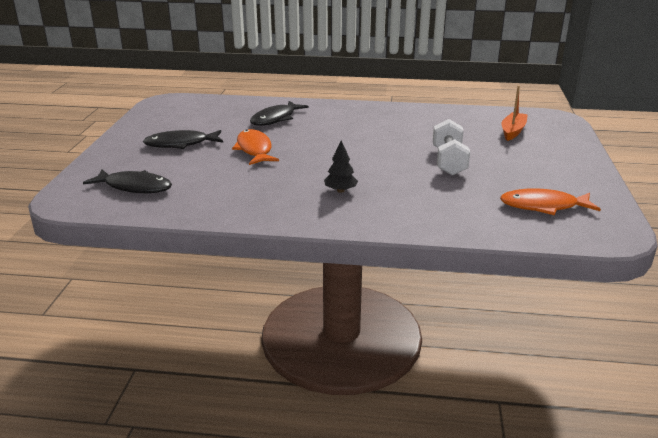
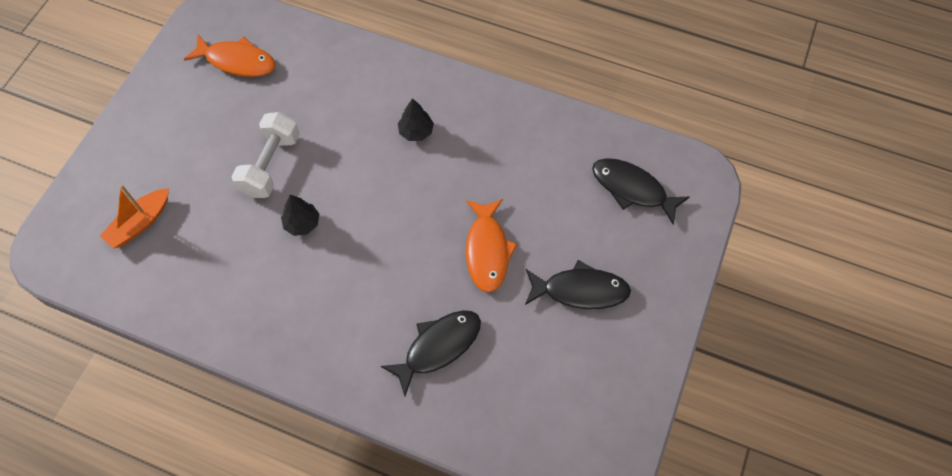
camera: 165 degrees left, 35 degrees up
(399, 143) = (302, 223): none -> black tree

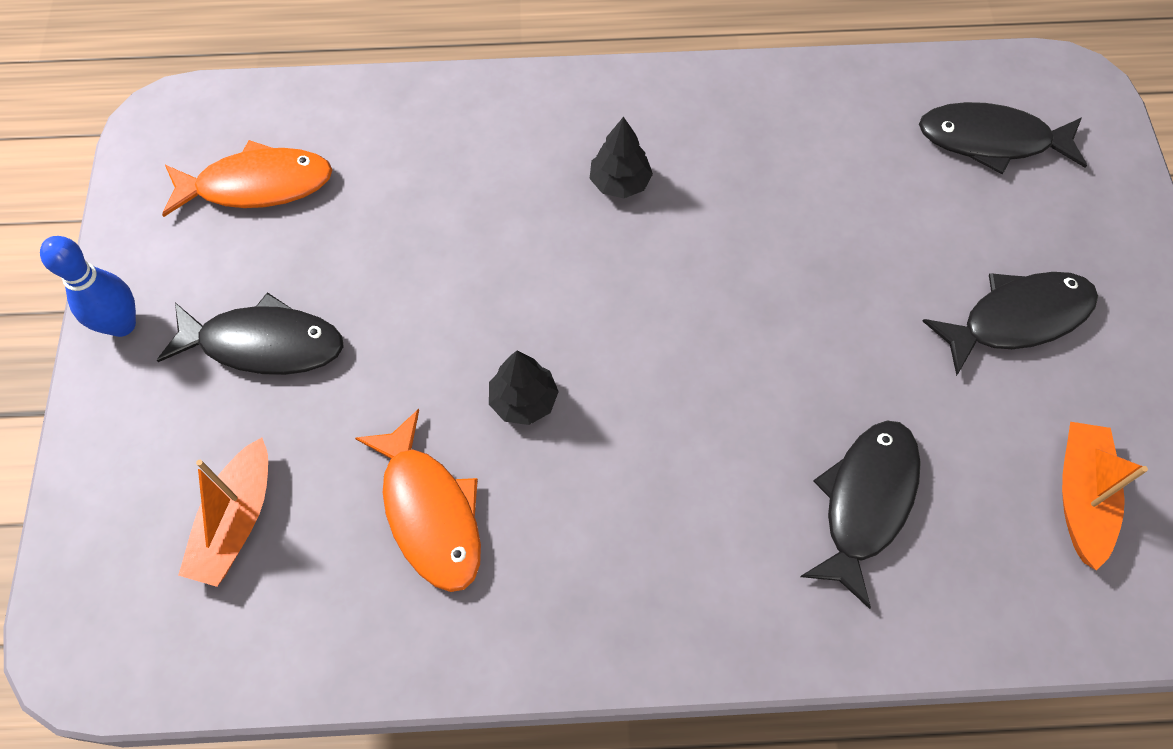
camera: 25 degrees left, 0 degrees up
(139, 107) = (122, 324): none -> blue bowling pin
(197, 143) = (264, 344): none -> black fish
(271, 165) = (413, 328): white dumbbell -> none
(487, 250) = (843, 318): orange fish -> orange fish (430, 512)
(551, 394) = (1080, 497): none -> orange boat

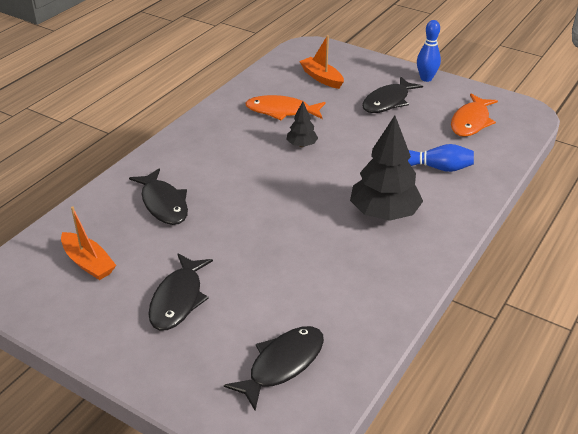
camera: 125 degrees right, 25 degrees down
(442, 171) = (437, 168): none -> blue bowling pin
(620, 183) = (384, 213): black tree -> black tree, size x2.02

